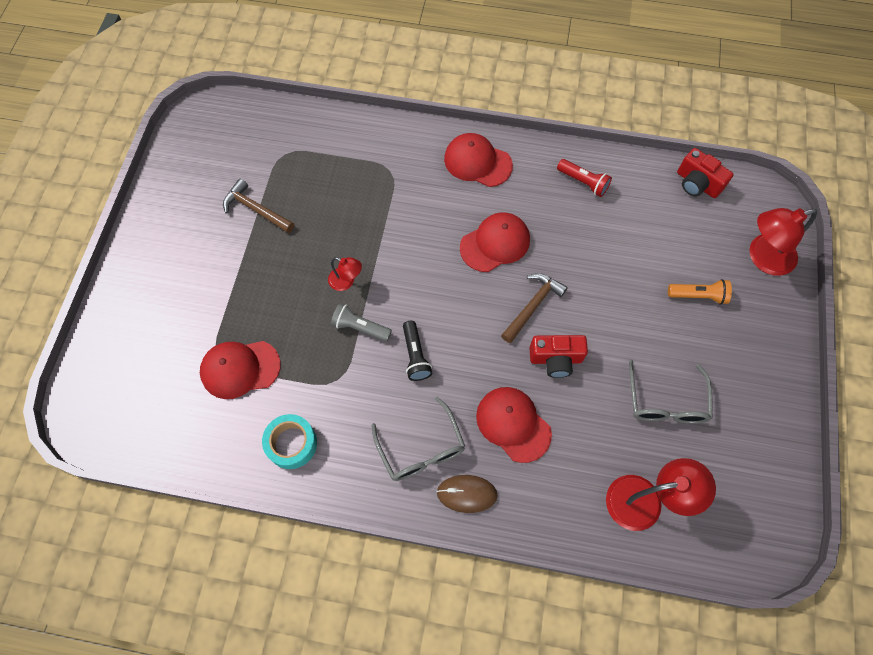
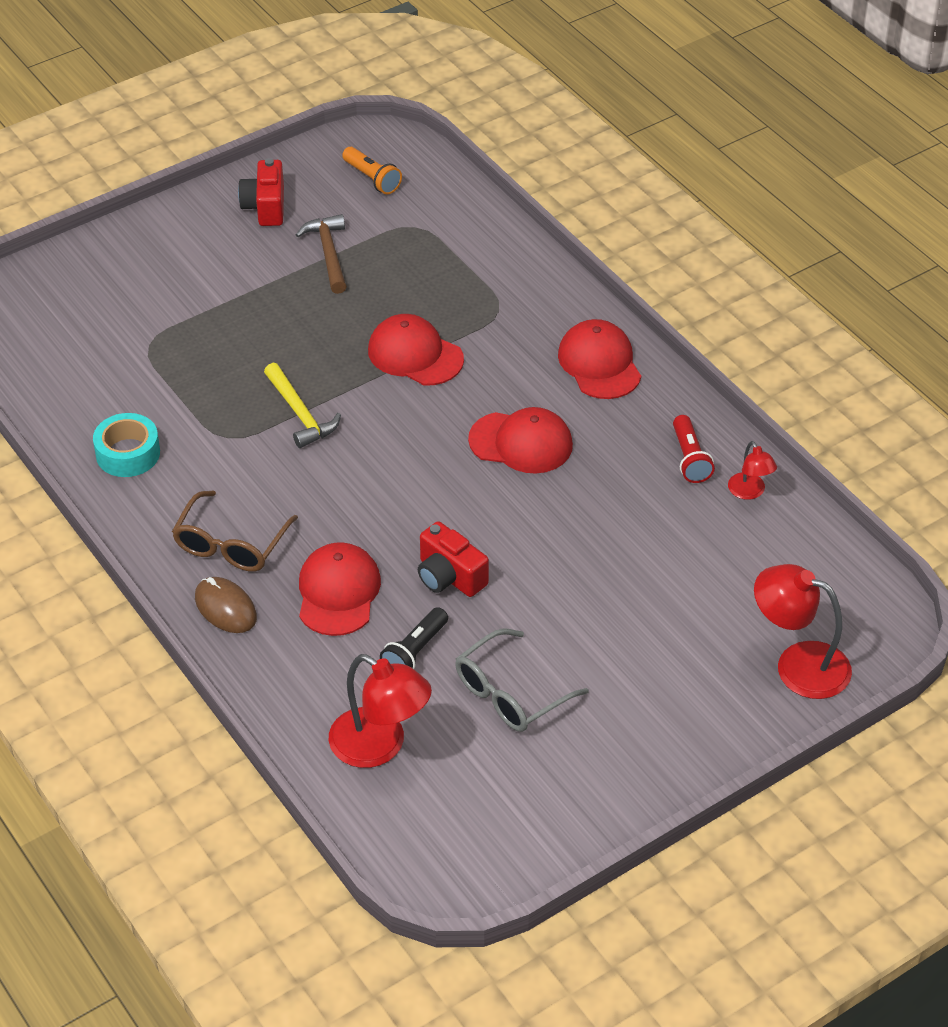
camera: 45 degrees right, 20 degrees down
(240, 369) = (156, 366): red cap -> red cap (415, 355)
(346, 281) = (335, 369): red lamp -> red lamp (749, 492)
(360, 327) = (300, 413): grey flashlight -> yellow hammer
(415, 356) = (320, 473): black flashlight -> black flashlight (414, 651)
(421, 449) = (231, 544): grey glasses -> brown glasses
(532, 306) = (487, 519): brown hammer -> none
(697, 184) = (819, 549): red camera -> red camera (265, 207)
(698, 296) = (674, 640): orange flashlight -> orange flashlight (372, 179)

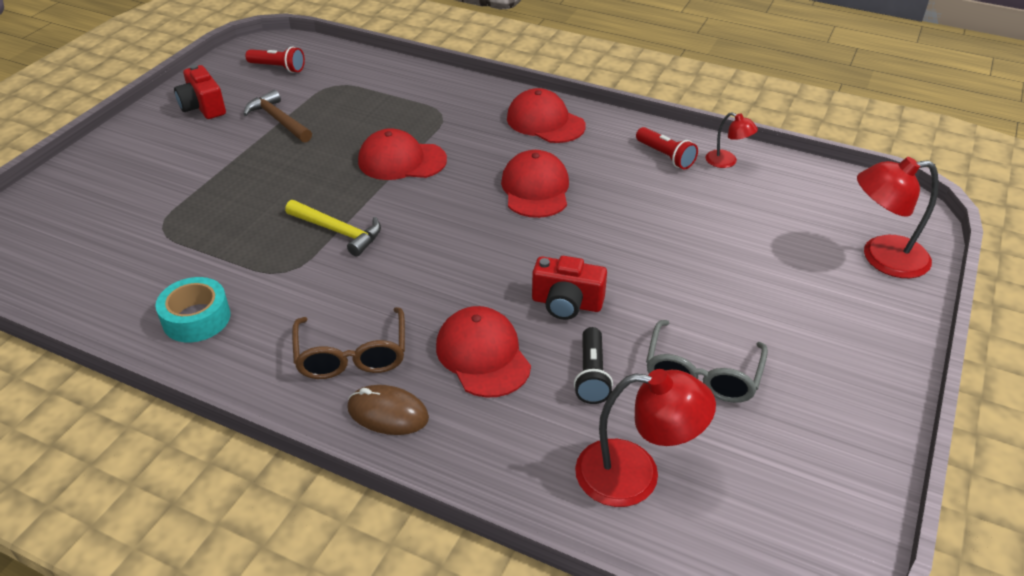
camera: 30 degrees left, 5 degrees down
(372, 179) = (278, 68): orange flashlight -> red flashlight
(521, 443) = (535, 189): red cap -> red cap turned 75 degrees counterclockwise

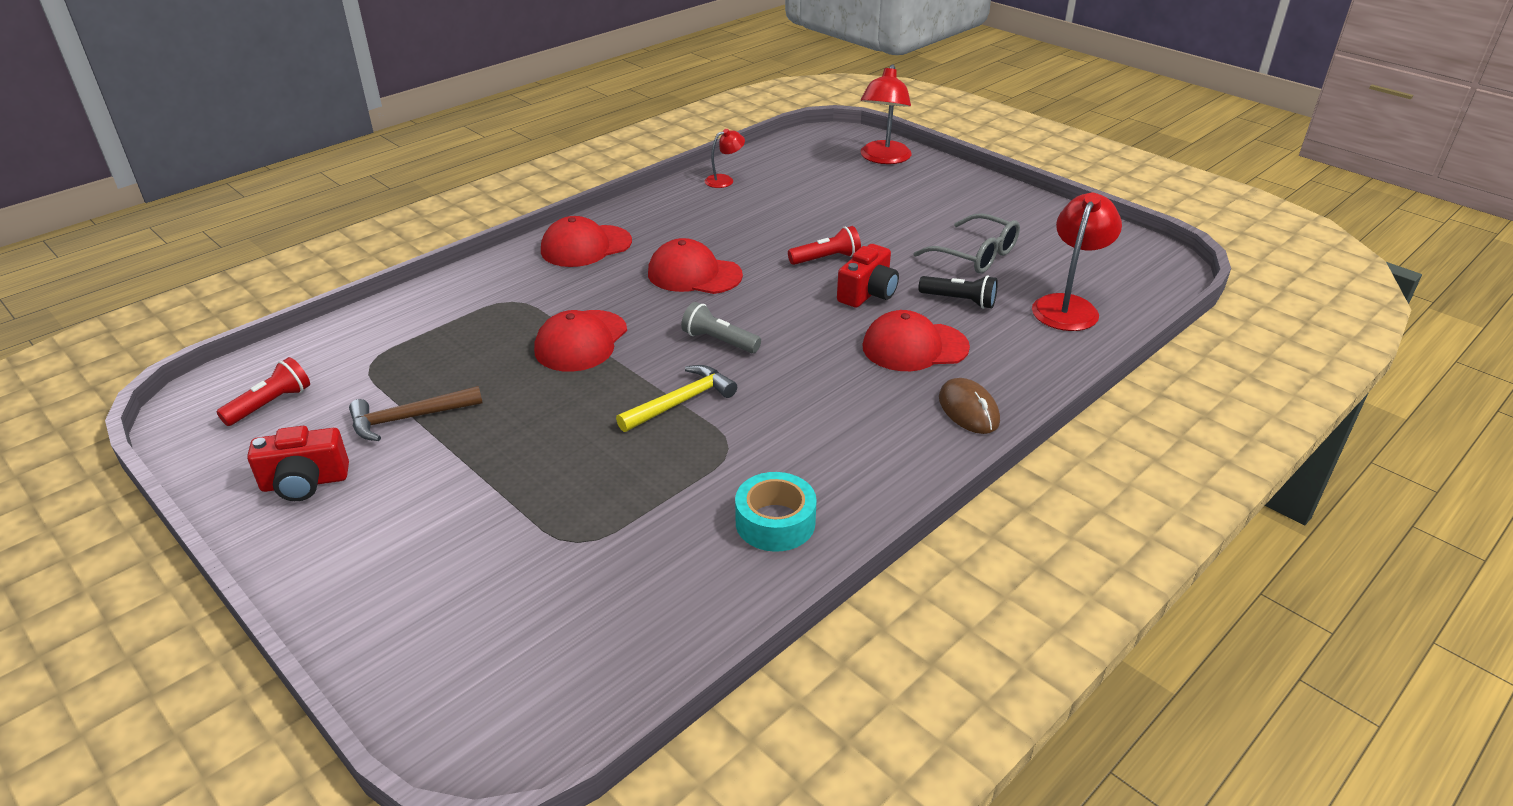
camera: 70 degrees left, 5 degrees down
(352, 356) = (884, 420): brown glasses -> none
(388, 413) = (968, 410): brown mouse -> brown mouse turned 60 degrees counterclockwise
(435, 229) = (719, 341): none -> grey flashlight
(665, 156) = (694, 203): red flashlight -> red flashlight (826, 258)

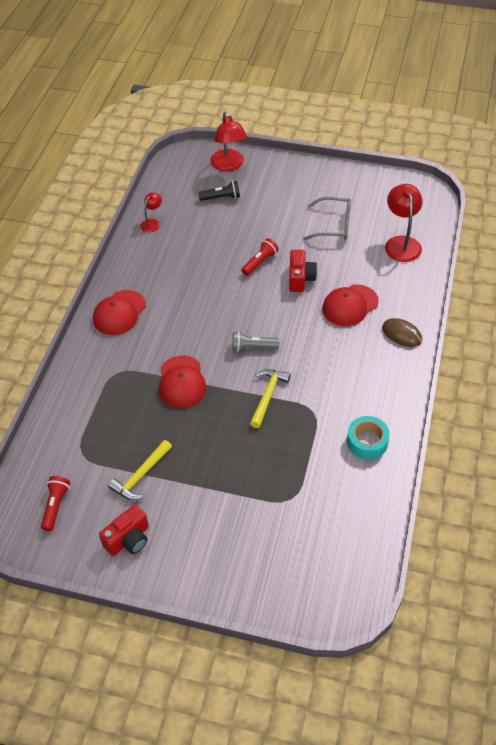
camera: 30 degrees left, 15 degrees up
(409, 418) = (141, 475): brown hammer -> yellow hammer
(694, 274) = (199, 306): red cap -> none
(959, 301) = (349, 263): black flashlight -> black flashlight (221, 198)

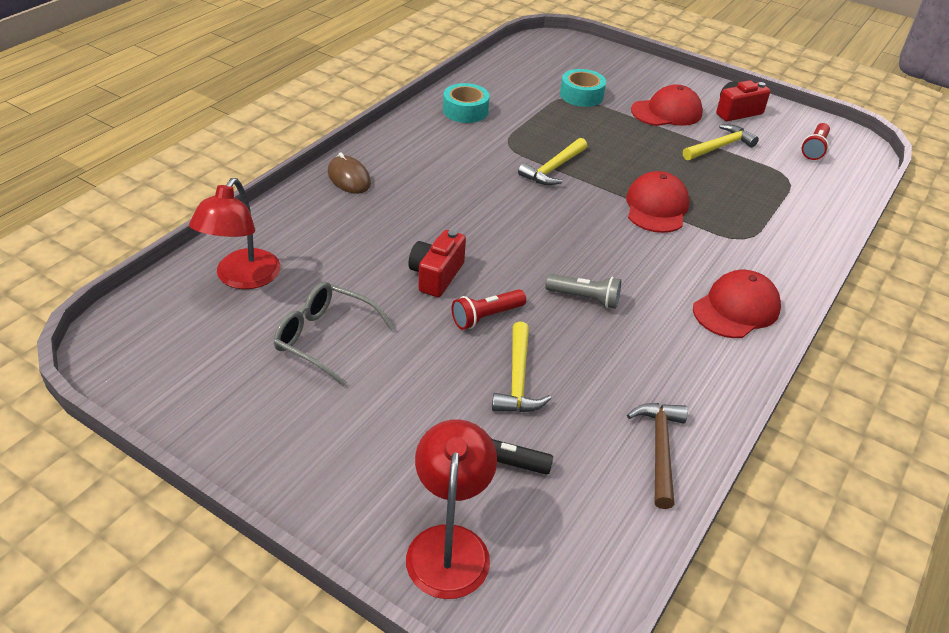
camera: 165 degrees left, 10 degrees down
(152, 223) = (659, 450): red lamp -> brown hammer
(229, 235) = (518, 379): none -> yellow hammer
(252, 347) = (550, 216): grey flashlight -> grey flashlight (585, 298)
(279, 507) = (581, 95): none -> turquoise tape
(350, 305) = (389, 224): red cap -> red cap (666, 112)

